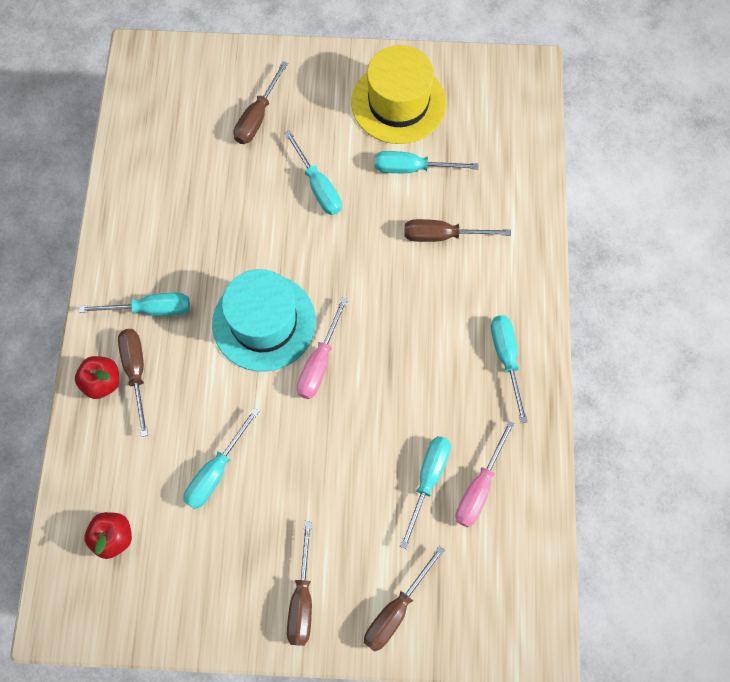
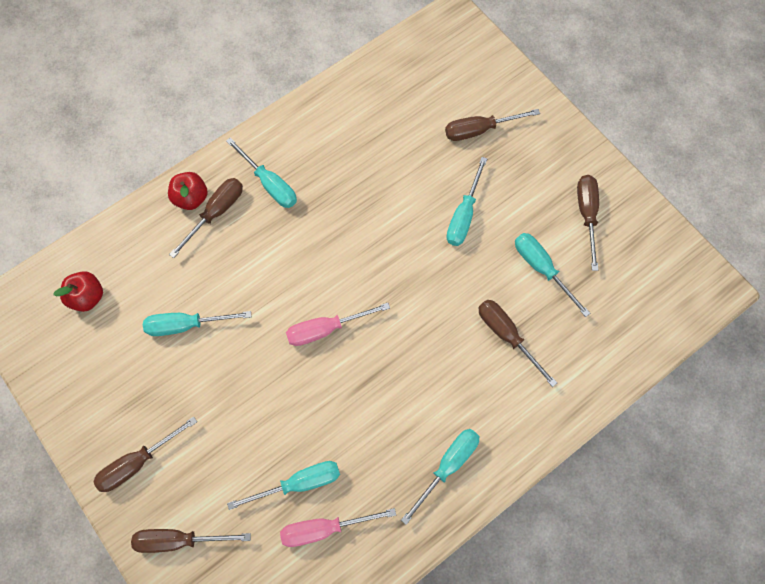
camera: 50 degrees right, 0 degrees up
(264, 322) = (324, 265): turquoise hat -> none
(398, 103) = (586, 215): yellow hat -> brown screwdriver

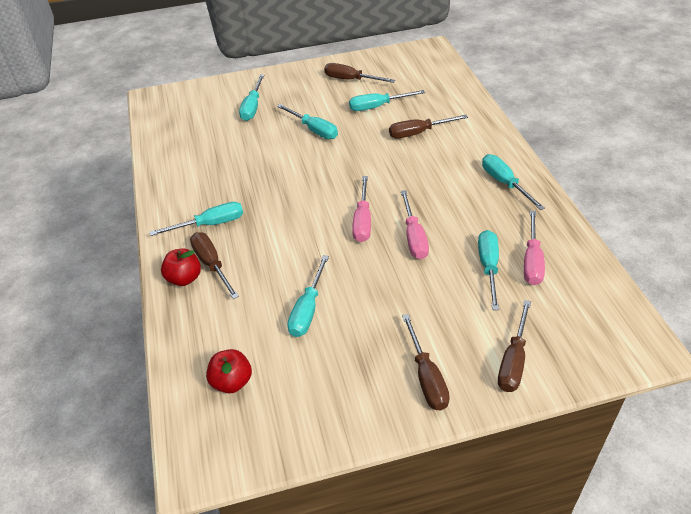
camera: 65 degrees left, 25 degrees down
(319, 390) = (414, 237): none -> pink screwdriver
(479, 130) = (252, 107): brown screwdriver -> turquoise screwdriver

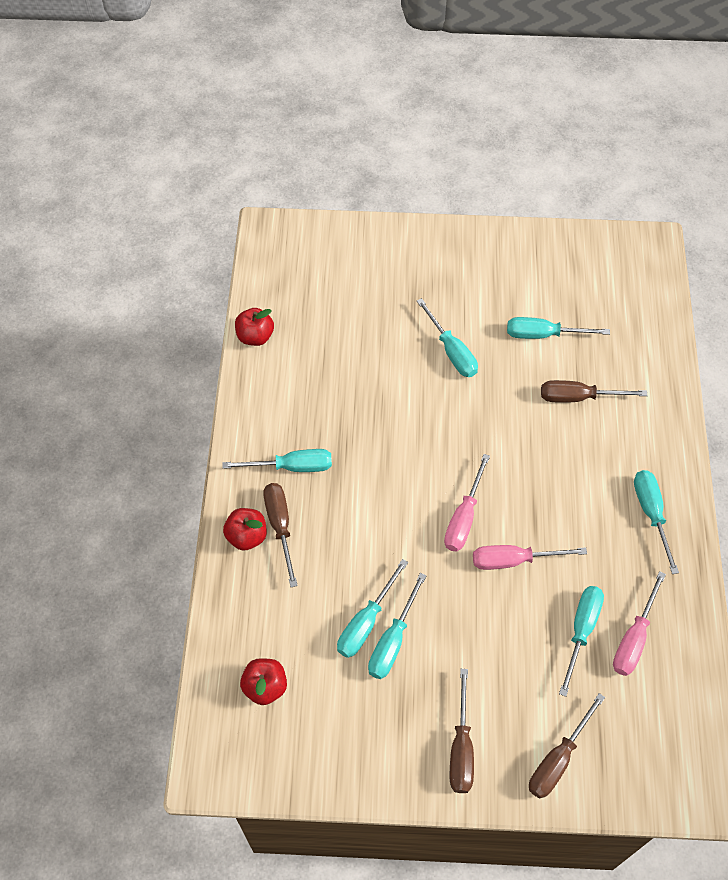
camera: 15 degrees right, 15 degrees up
(157, 155) = (255, 336): none -> red apple
(252, 107) = (388, 287): turquoise screwdriver -> turquoise screwdriver (393, 641)
(351, 80) = (525, 274): brown screwdriver -> none
(414, 237) = (514, 560): pink screwdriver -> pink screwdriver turned 75 degrees clockwise

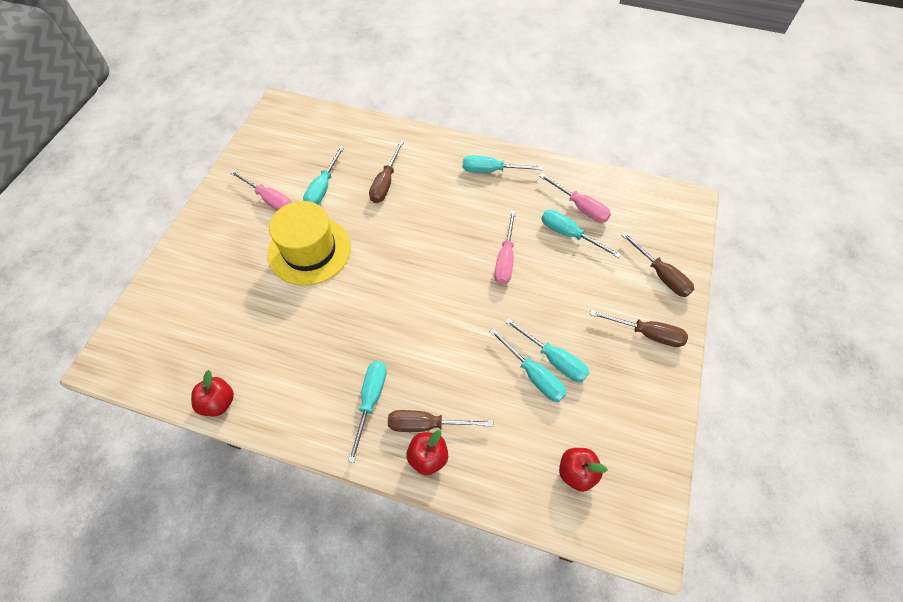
camera: 75 degrees left, 0 degrees up
(451, 351) = (309, 250): turquoise screwdriver -> yellow hat
(464, 517) = (461, 282): pink screwdriver -> pink screwdriver (270, 200)

